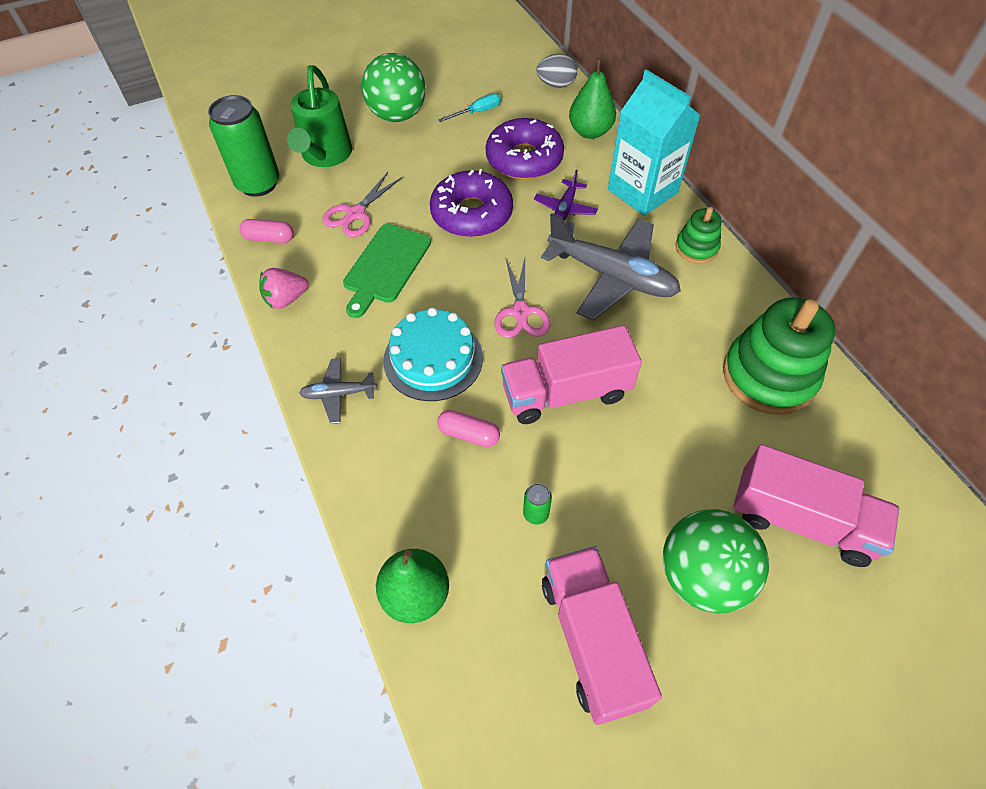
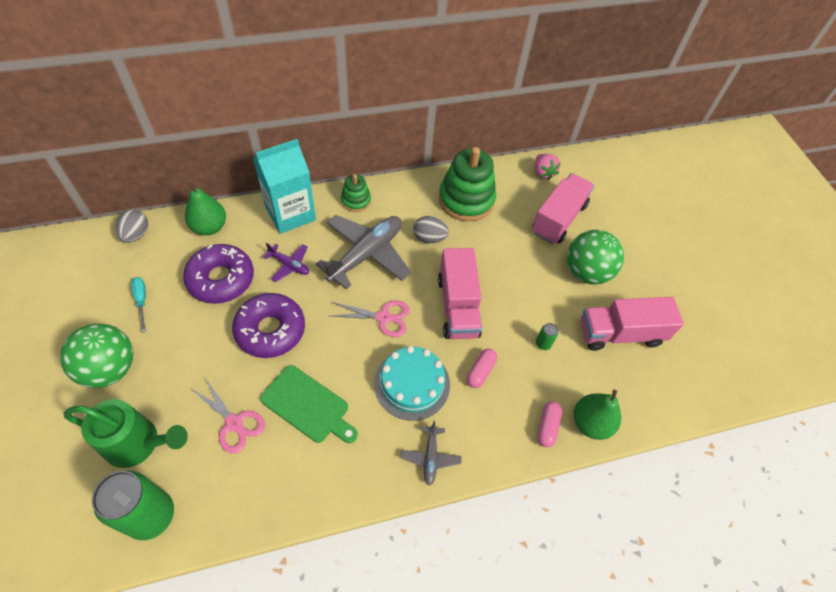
camera: 85 degrees left, 0 degrees up
(269, 238) = (236, 507): pink capsule -> pink capsule (547, 427)
(286, 299) = (320, 494): pink strawberry -> pink strawberry (543, 173)
(671, 340) = (429, 238): none -> grey egg

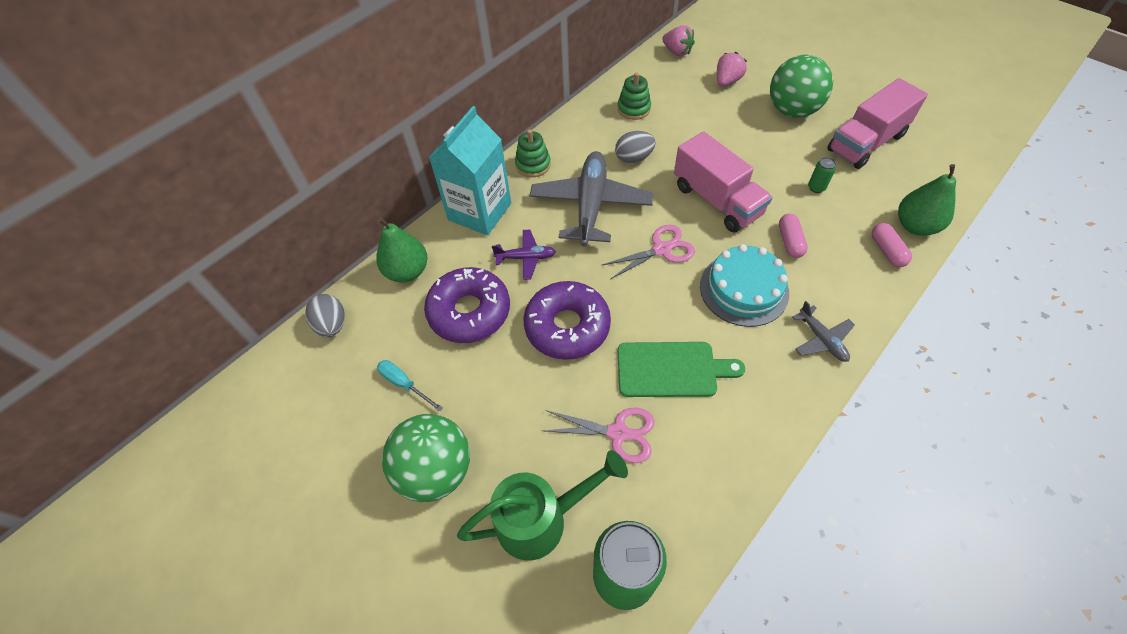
camera: 25 degrees left, 0 degrees up
(466, 200) = (633, 109): green stacking toy -> green stacking toy, size x0.52
(558, 219) = (727, 81): pink truck -> pink strawberry

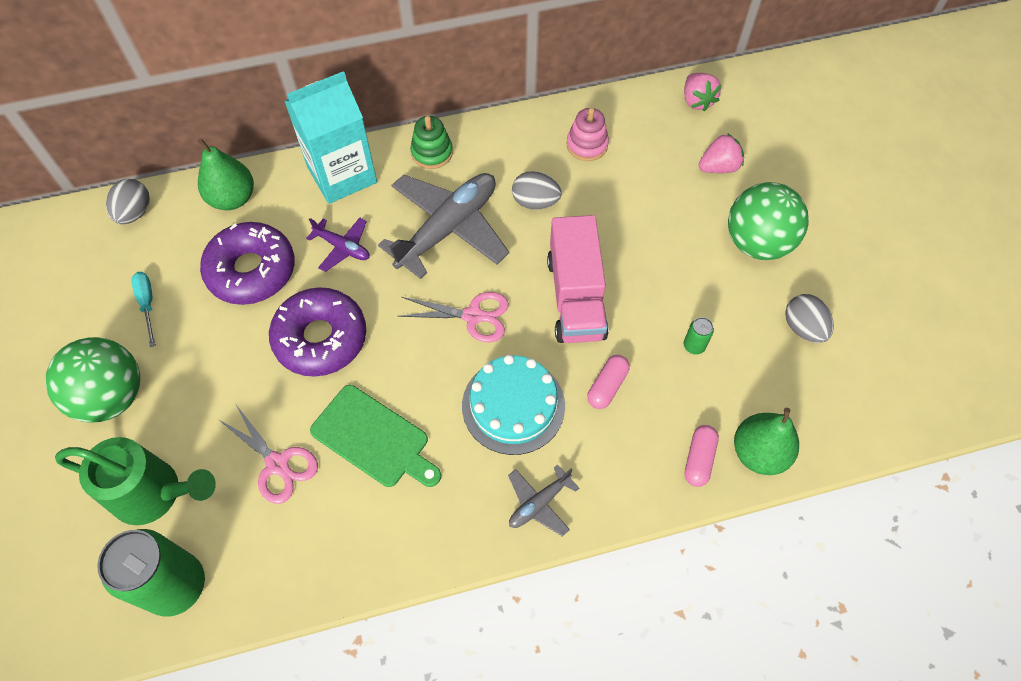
camera: 30 degrees right, 5 degrees up
(633, 109) = (587, 145): green stacking toy -> pink stacking toy
(821, 339) = (539, 503): grey plane -> grey plane turned 45 degrees clockwise
(866, 143) = (803, 328): pink truck -> grey egg

